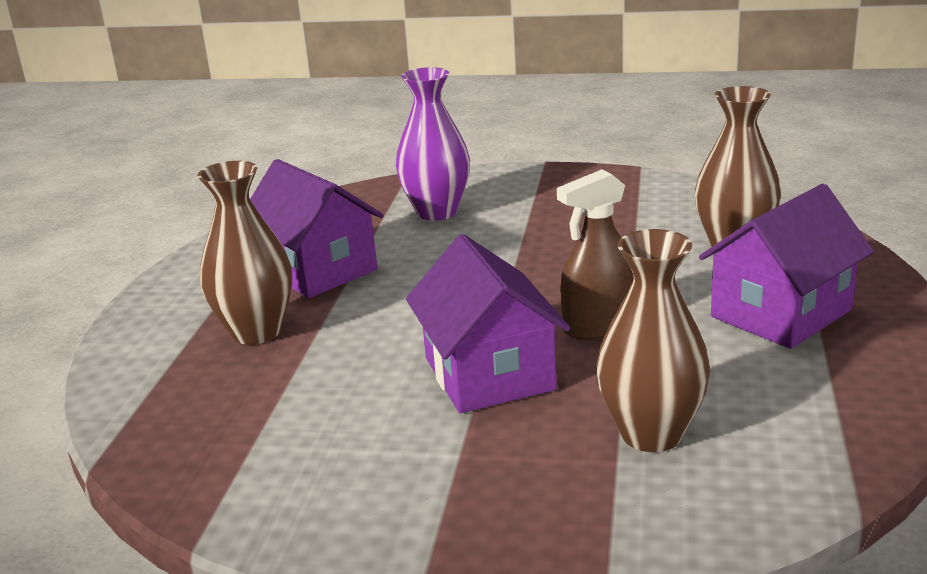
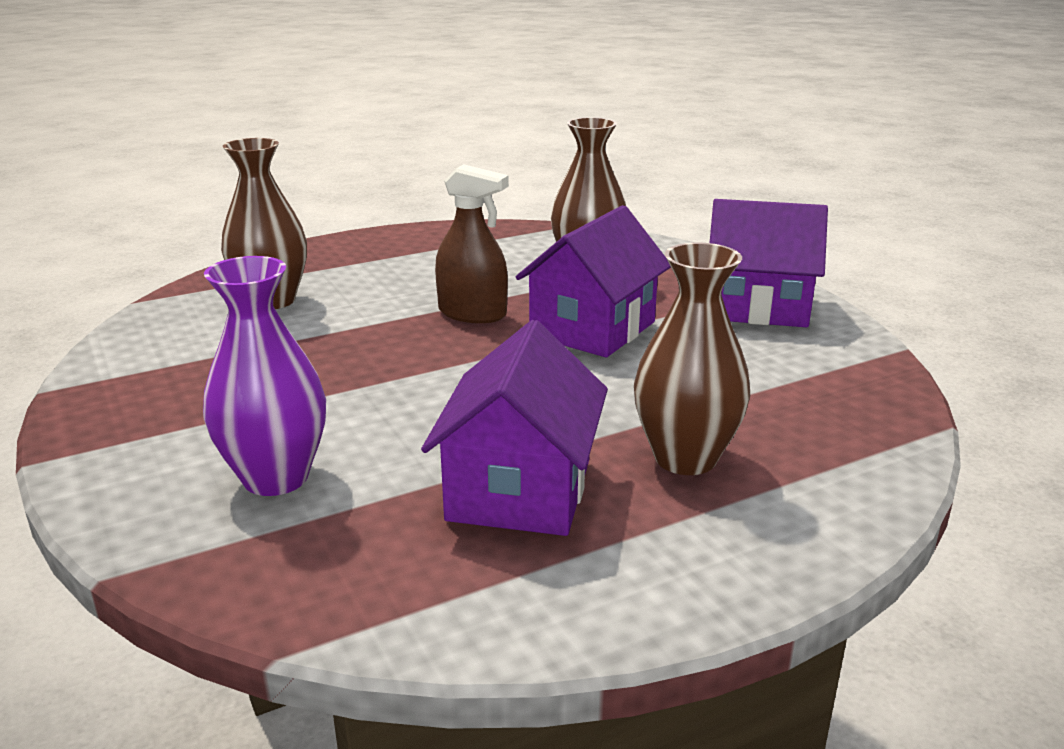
camera: 130 degrees left, 0 degrees up
(781, 313) = (386, 267): purple house -> purple house (757, 307)

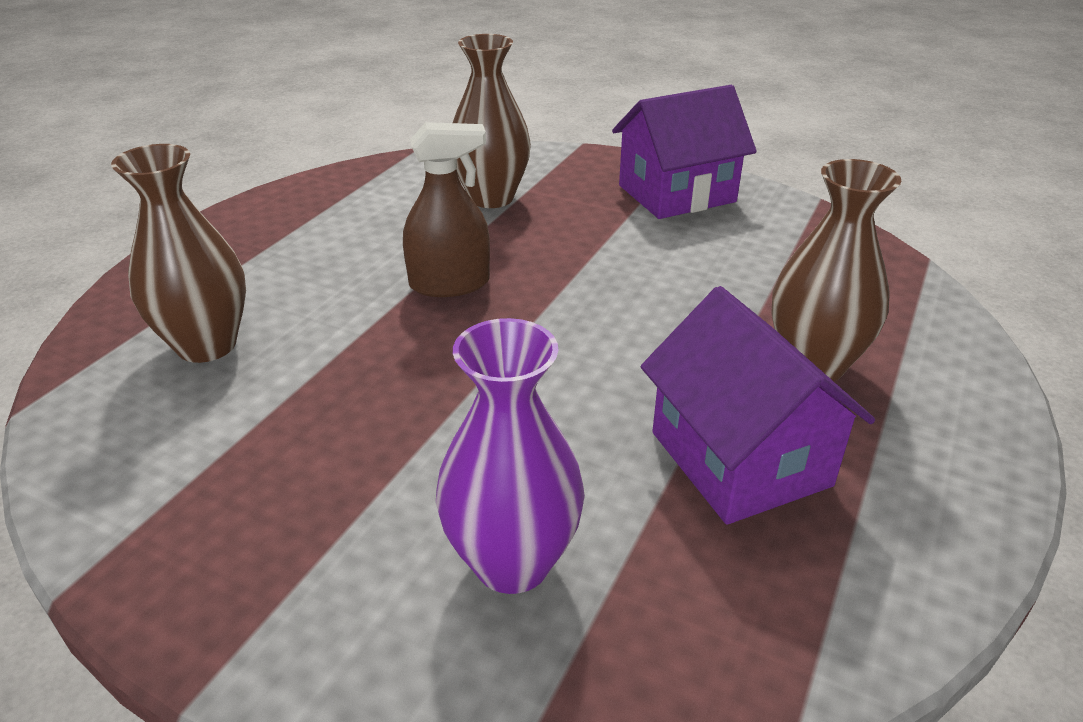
camera: 35 degrees left, 10 degrees up
(592, 329) = (579, 262): purple house -> none

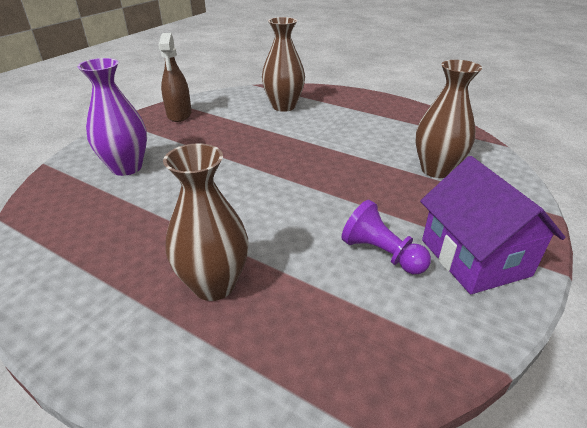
camera: 95 degrees right, 0 degrees up
(449, 284) = (328, 155): brown spray bottle -> brown spray bottle (179, 114)
(694, 245) = (381, 253): none -> purple pawn
(740, 459) = (146, 234): purple house -> none

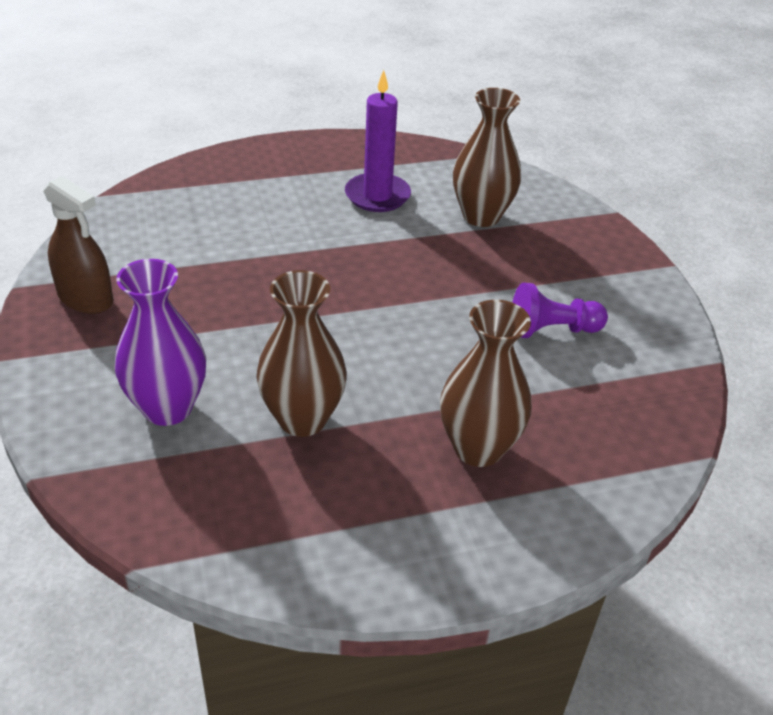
camera: 50 degrees left, 5 degrees up
(283, 106) = (207, 212): brown vase -> brown vase (302, 419)
(384, 134) = (377, 196): none -> purple candle
(474, 257) = (611, 289): purple house -> none

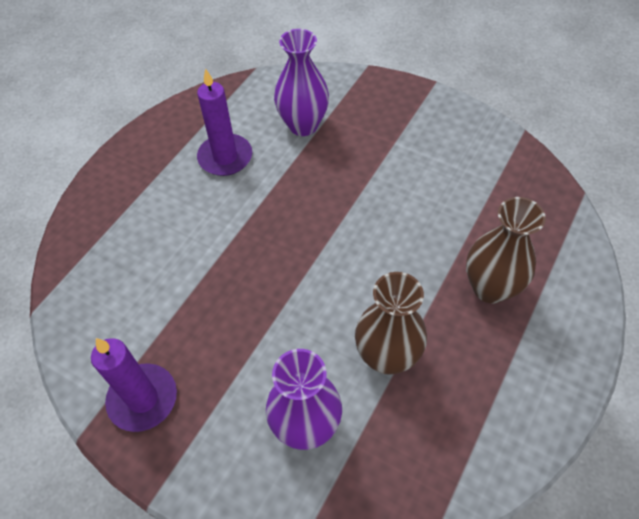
camera: 40 degrees left, 15 degrees up
(85, 298) = (143, 399): brown spray bottle -> purple candle
(481, 216) = (303, 125): brown vase -> purple vase
(552, 330) = (432, 176): purple pawn -> none

